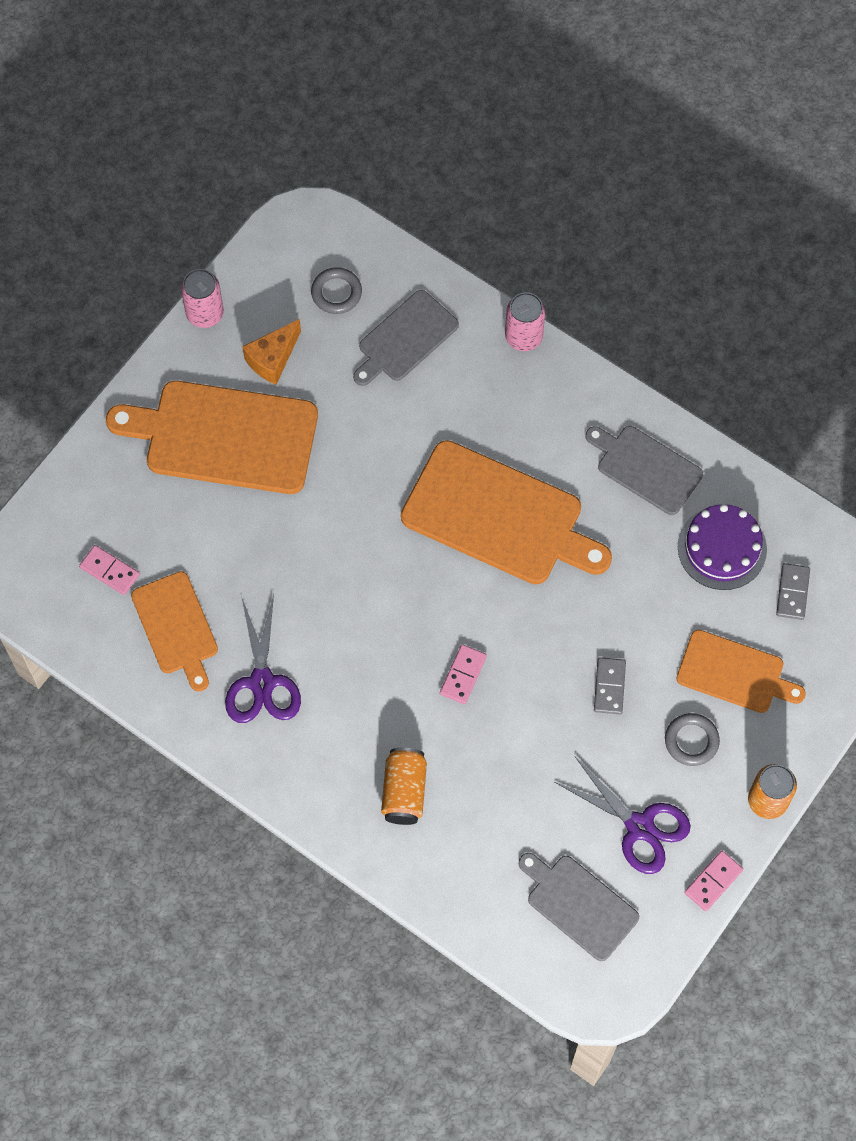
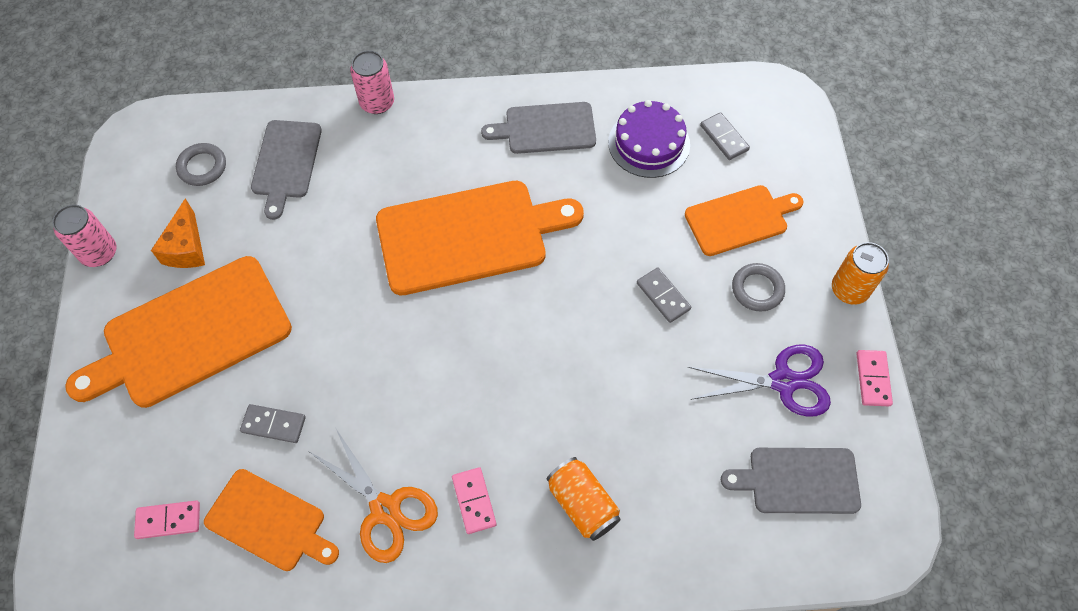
camera: 40 degrees left, 5 degrees down
(232, 556) = (274, 424): none -> grey domino
(262, 682) = (385, 509): purple scissors -> orange scissors
(463, 675) = (546, 373): pink domino -> pink domino (474, 501)

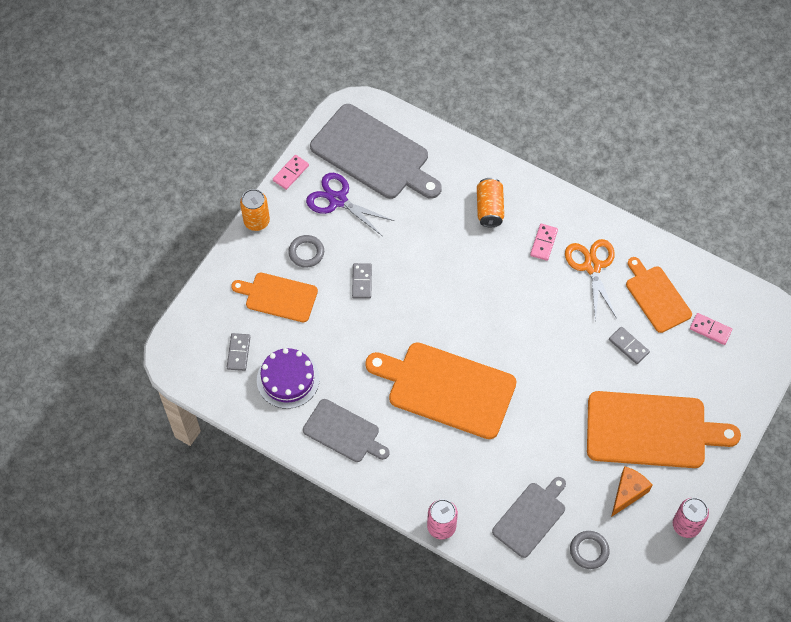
camera: 145 degrees left, 0 degrees up
(798, 480) = (373, 154): grey cutting board -> grey cutting board, size x1.71

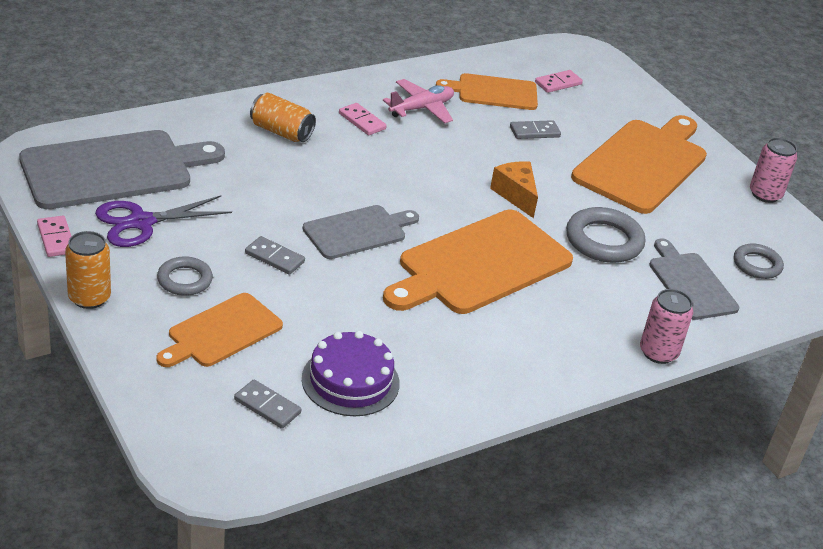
camera: 65 degrees left, 25 degrees down
(344, 432) = (469, 369): grey cutting board -> grey cutting board (358, 231)
(534, 446) = (604, 241): none -> grey ring
(592, 266) = (421, 108): orange scissors -> pink plane
(628, 493) = (704, 210): orange cheese -> orange cheese (515, 195)

